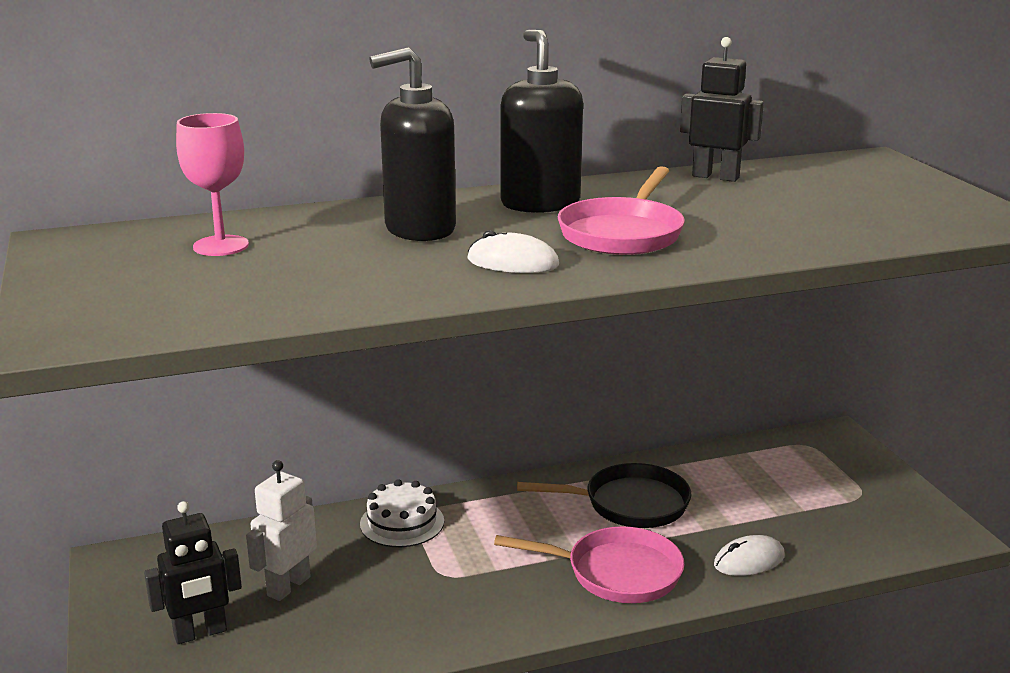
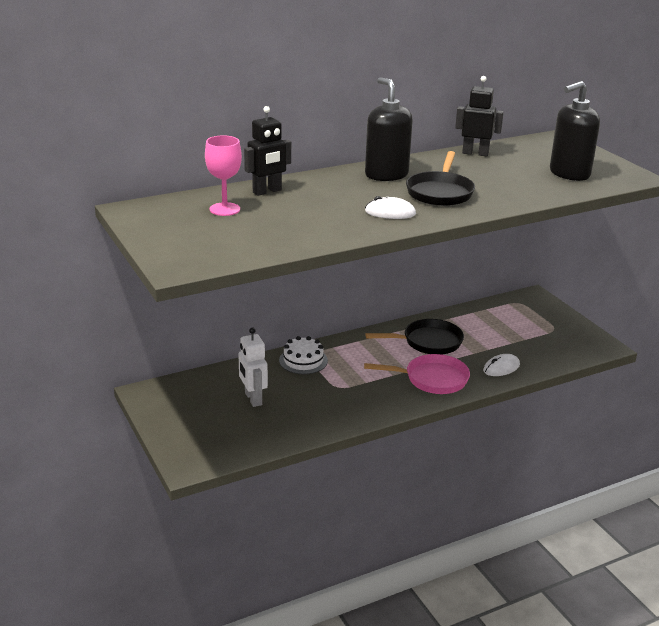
camera: 10 degrees left, 5 degrees up
(200, 633) = (215, 426): black robot -> black robot (267, 191)
(288, 586) = (253, 399): white robot -> white robot turned 45 degrees counterclockwise
(419, 229) = (328, 194): black soap dispenser -> black soap dispenser (569, 174)
(623, 233) = (440, 192): pink pan -> black pan

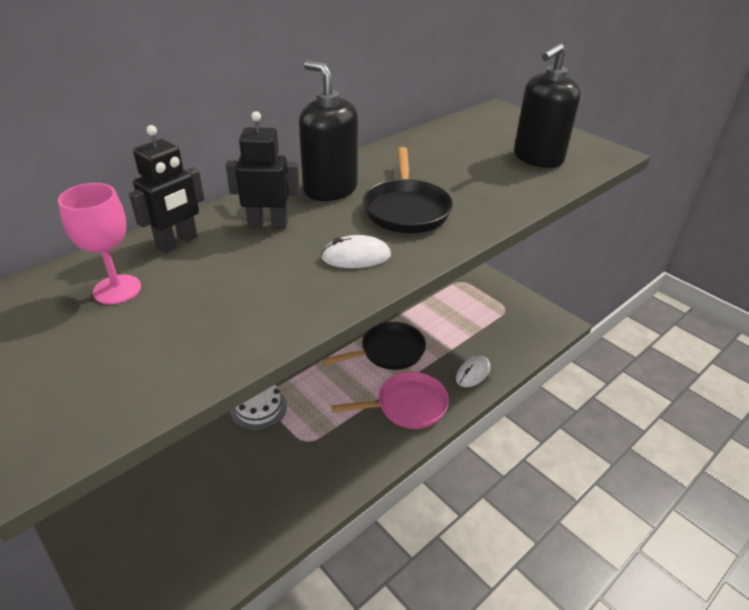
camera: 15 degrees left, 10 degrees up
(253, 399) = (209, 485): white robot -> none
(475, 153) = (422, 142): black robot -> black robot (268, 225)

